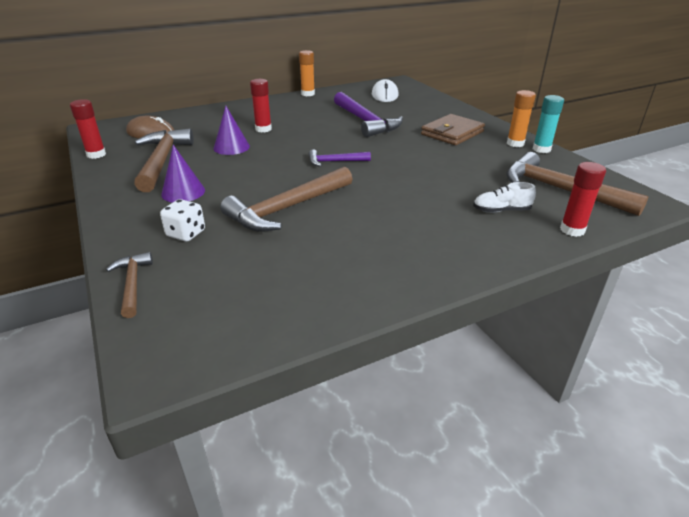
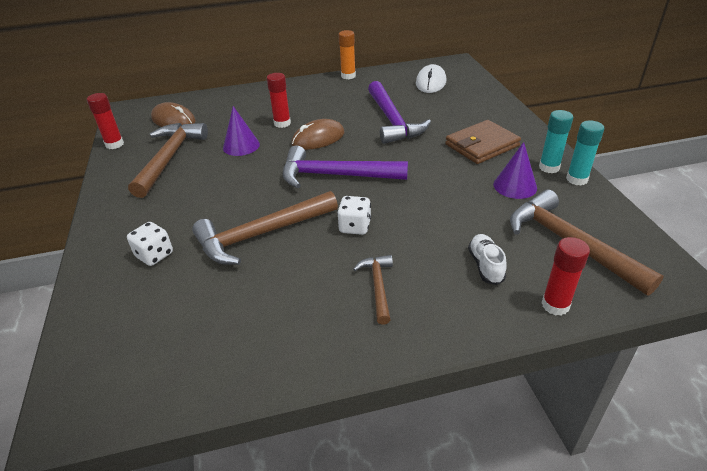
camera: 15 degrees right, 5 degrees up
(132, 284) = (85, 311): brown hammer -> brown hammer (378, 287)
(183, 192) = (173, 201): purple cone -> purple cone (515, 186)
(304, 137) = (318, 138): none -> brown mouse
(335, 162) = (336, 175): purple hammer -> purple hammer, size x1.90
(373, 195) = (355, 227): none -> white dice
(501, 210) = (485, 265): white shoe -> white shoe turned 75 degrees clockwise
(515, 143) = (549, 167): orange glue stick -> turquoise glue stick

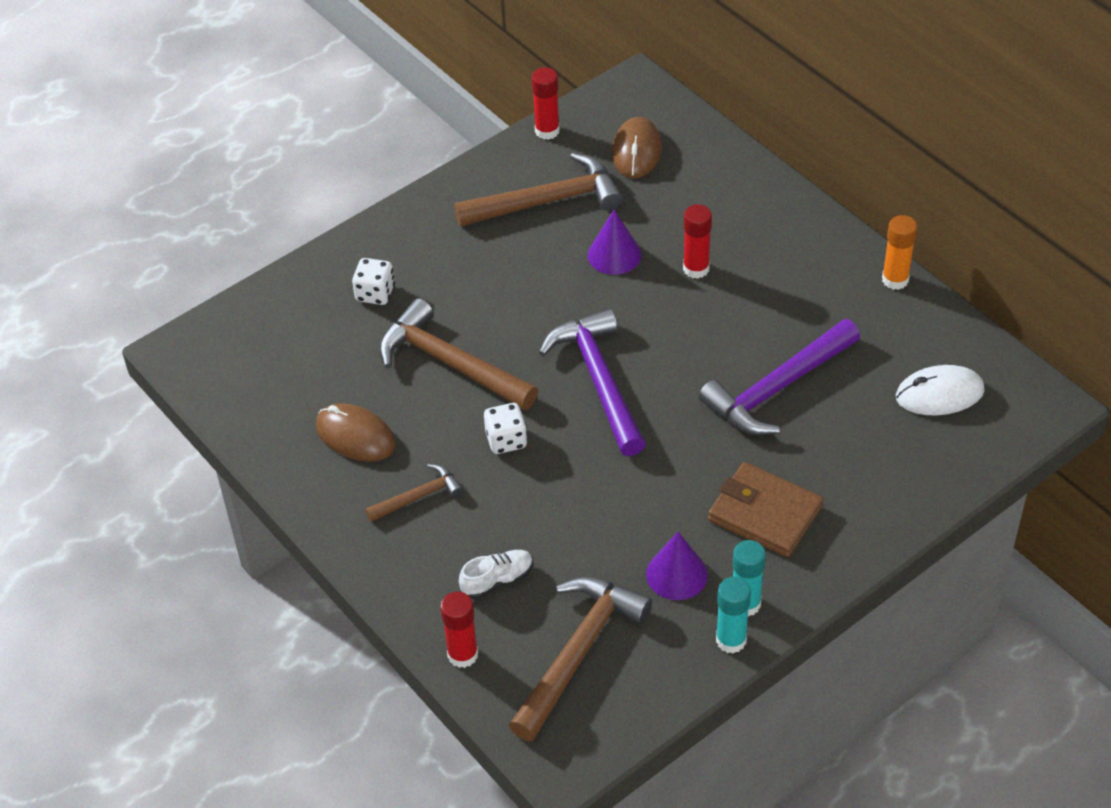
camera: 65 degrees right, 10 degrees up
(318, 138) = (678, 325): brown mouse -> brown mouse (355, 436)

